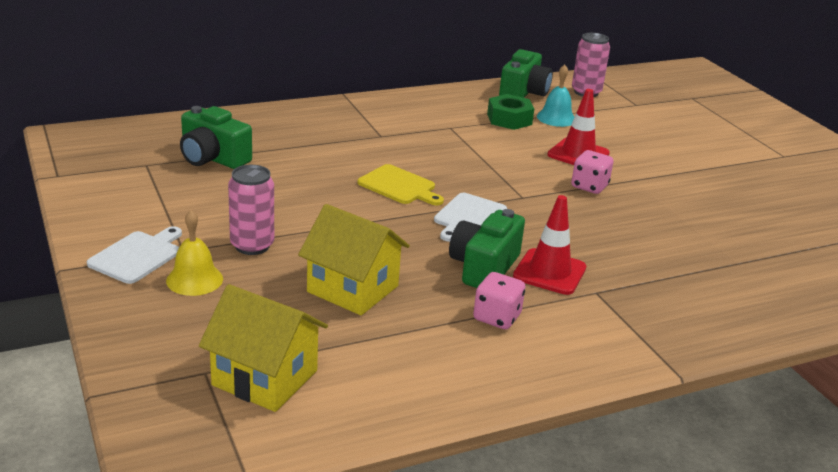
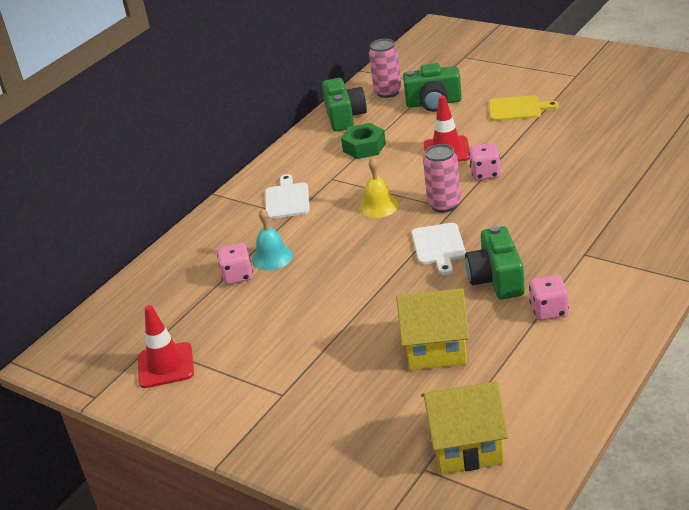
camera: 25 degrees left, 5 degrees up
(137, 256) = (256, 420): white cutting board -> white cutting board (287, 199)
(194, 279) = (322, 411): yellow bell -> yellow bell (378, 206)
(212, 158) = (194, 309): green camera -> green camera (433, 103)
(252, 245) = (325, 360): pink can -> pink can (444, 205)
(277, 154) = (237, 276): none -> pink dice
(399, 186) = (361, 250): yellow cutting board -> yellow cutting board (517, 109)
(549, 272) = (540, 257): red traffic cone -> red traffic cone (166, 365)
(556, 118) = (395, 127): turquoise bell -> turquoise bell (272, 257)

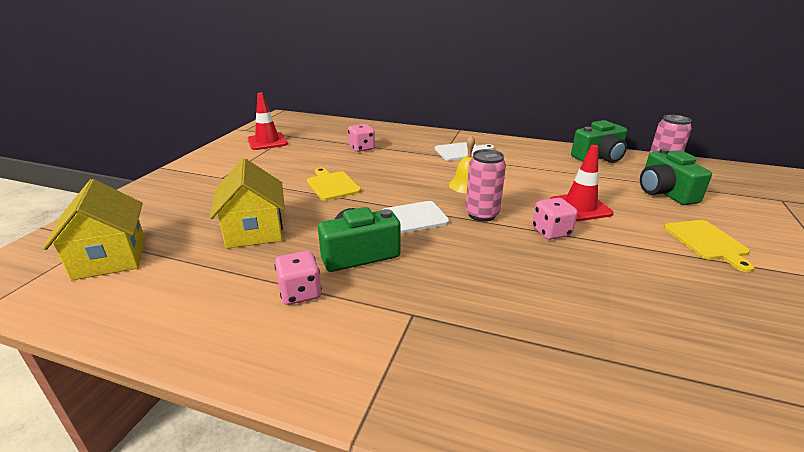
camera: 70 degrees right, 5 degrees down
(272, 257) = (385, 155): turquoise bell -> none
(343, 298) = (332, 185): none -> yellow cutting board
(364, 147) = (556, 170): green nut -> none

